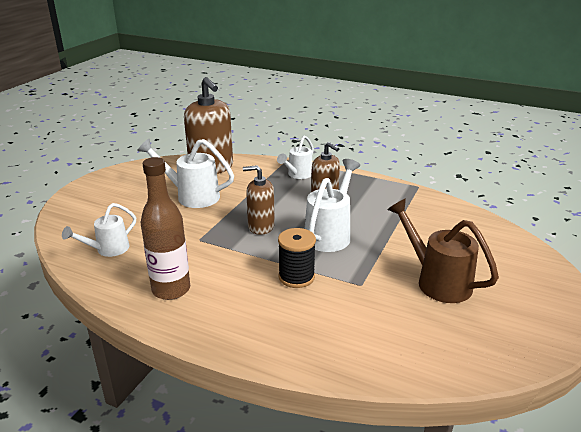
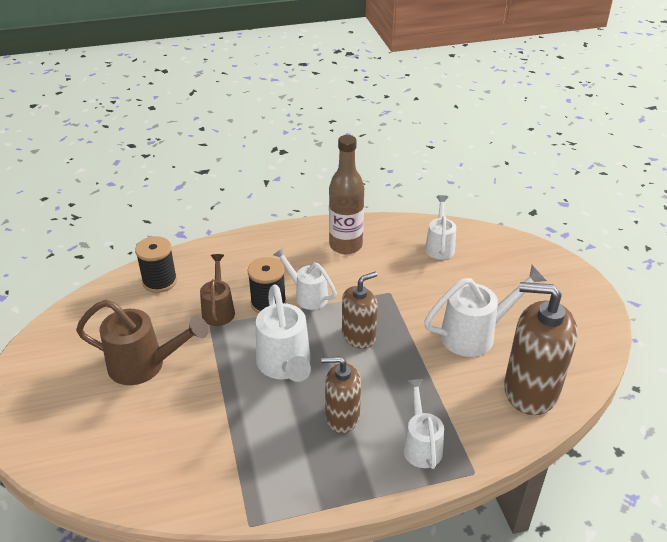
camera: 140 degrees right, 10 degrees up
(259, 267) = (307, 295): none -> white watering can
(343, 293) = (218, 310): none -> brown watering can
(378, 350) = (160, 281): none -> black spool

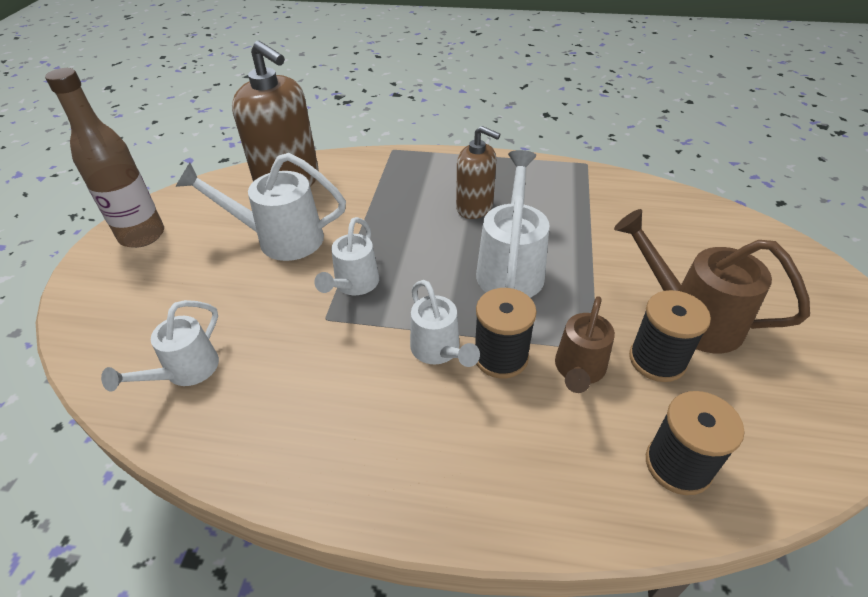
camera: 155 degrees left, 5 degrees up
(170, 329) = (657, 360): none -> black spool
(345, 245) = (322, 428): brown bottle -> brown bottle (142, 235)
(358, 336) = (407, 274): brown soap dispenser -> none
(421, 445) = (419, 173): white watering can -> white watering can (354, 285)

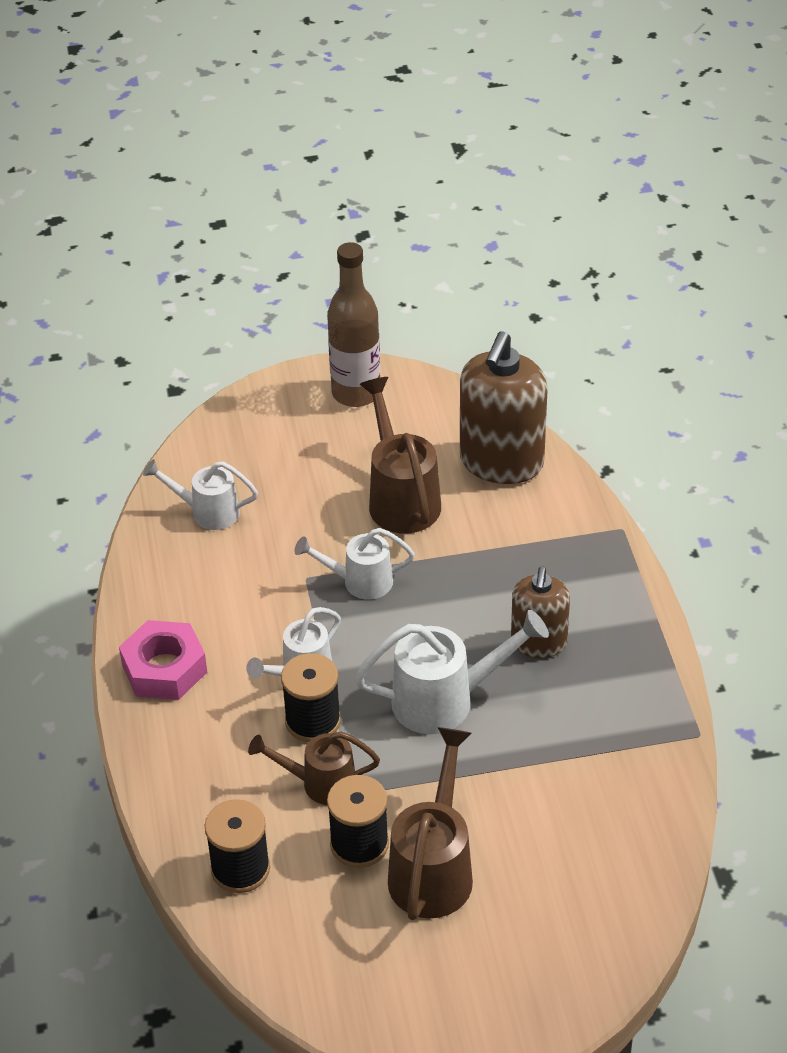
camera: 70 degrees right, 0 degrees up
(280, 239) = (401, 498): white watering can -> brown watering can
(375, 467) = (164, 668): none -> pink nut

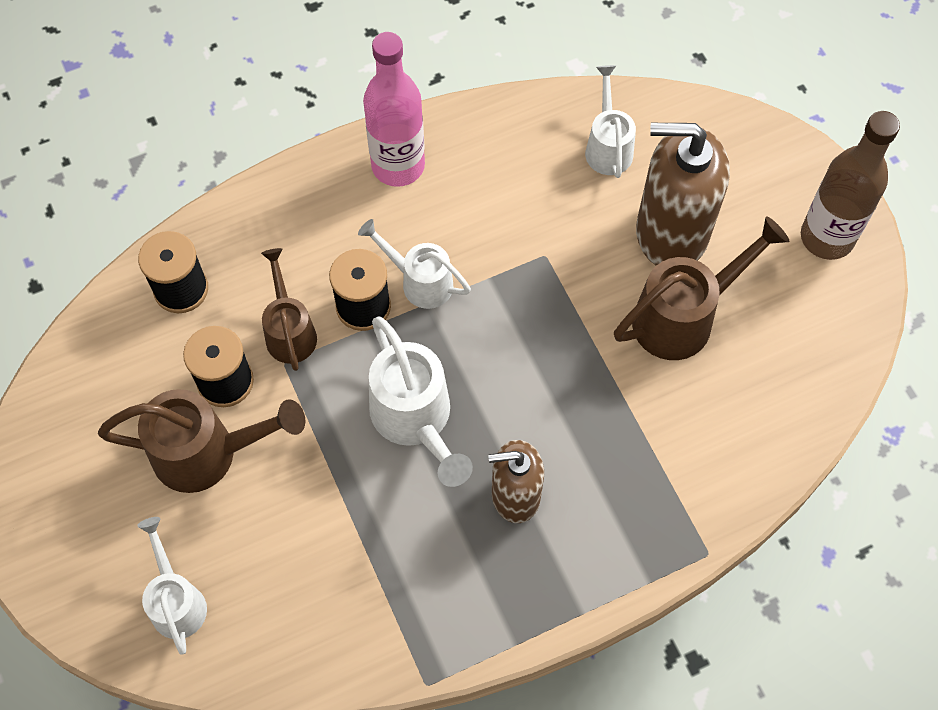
camera: 75 degrees right, 20 degrees up
(164, 668) = (398, 166): pink nut -> pink bottle
(360, 581) = (553, 305): white watering can -> white watering can (177, 601)
(501, 462) = (771, 406): brown soap dispenser -> brown soap dispenser (671, 232)

